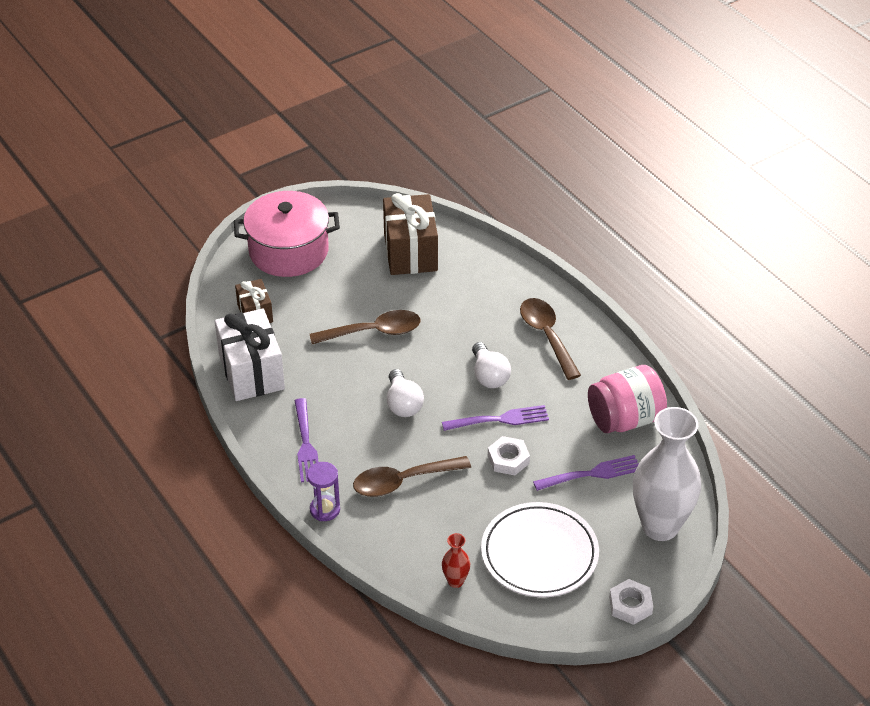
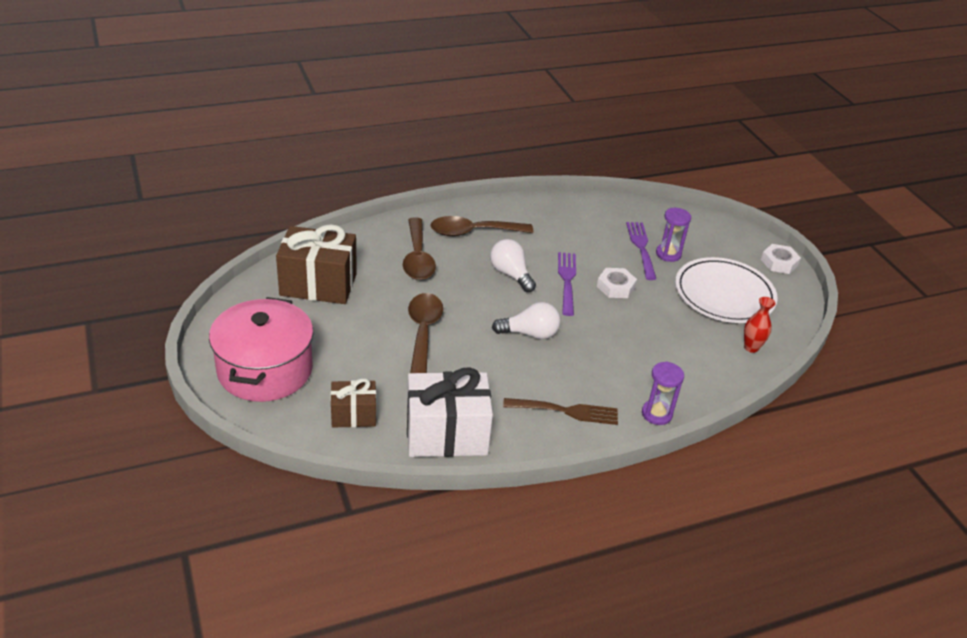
camera: 80 degrees left, 5 degrees down
(306, 444) = (566, 411): purple fork -> brown fork
(402, 481) = (629, 354): brown spoon -> brown spoon (417, 258)
(489, 376) = (510, 274): white light bulb -> white light bulb turned 120 degrees counterclockwise
(592, 499) = (668, 254): none -> purple hourglass
(625, 419) = (585, 217): pink jar -> none
(660, 526) = (701, 229): white vase -> none

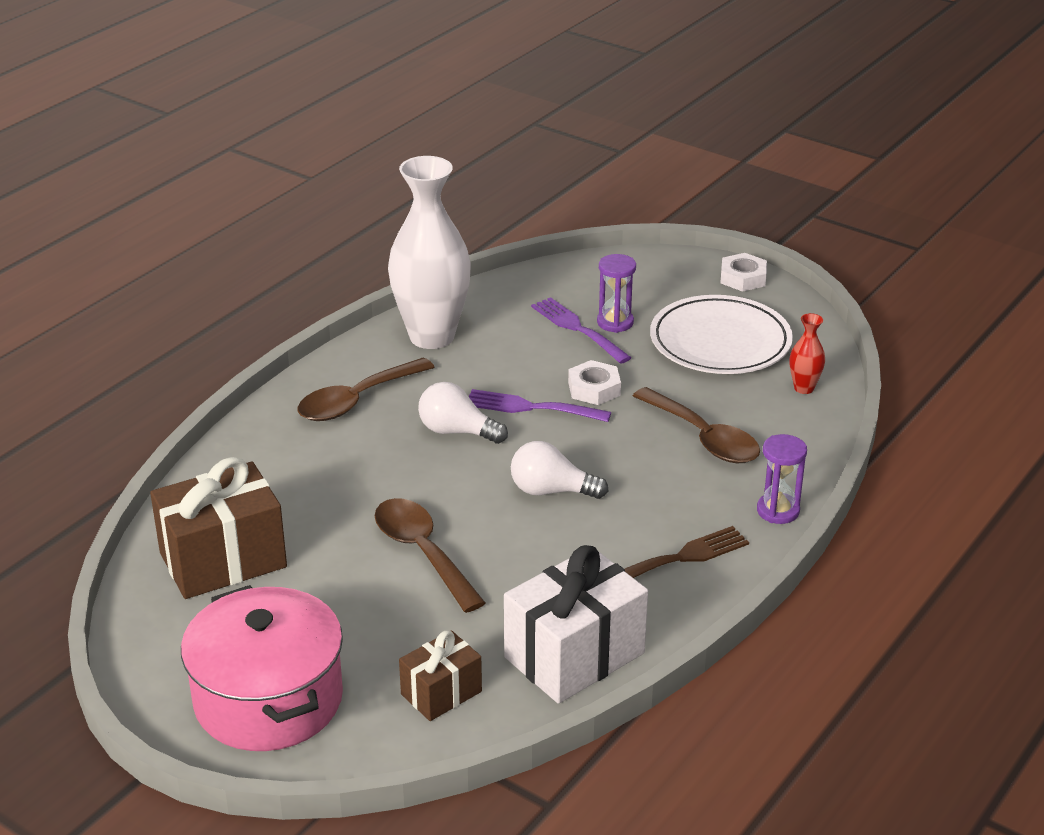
camera: 30 degrees left, 5 degrees down
(417, 258) = (319, 465): brown spoon -> brown spoon (703, 438)
(530, 334) = (551, 491): white light bulb -> white light bulb turned 135 degrees counterclockwise
(550, 215) = (432, 336): none -> white vase
(567, 280) = (531, 407): purple fork -> purple fork turned 45 degrees counterclockwise

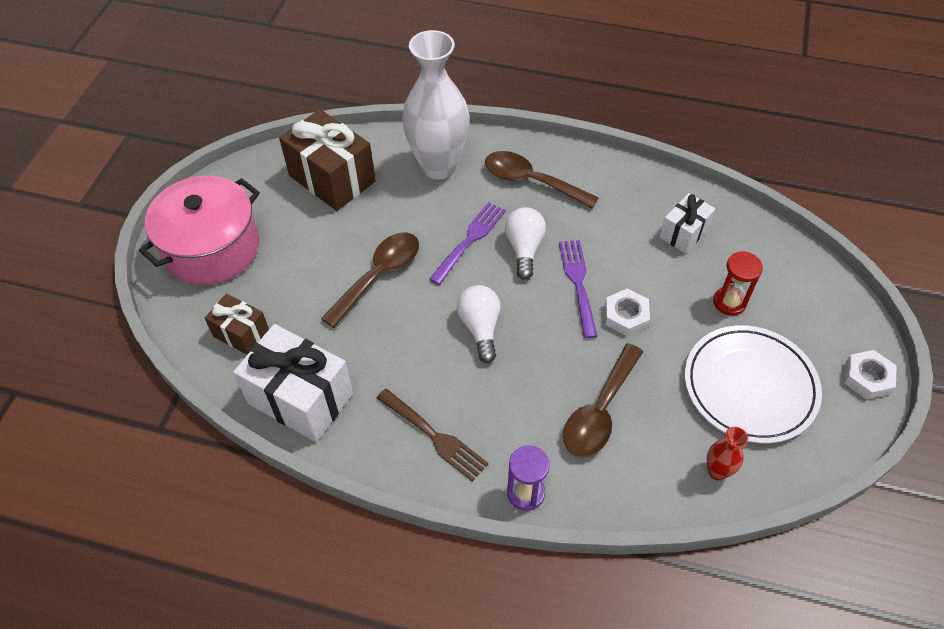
camera: 70 degrees right, 20 degrees up
(432, 336) = (634, 194): white vase -> white vase (438, 166)
(508, 322) = (683, 233): none -> white gift
(577, 329) = (703, 280): purple fork -> purple fork (470, 240)
(615, 322) = (729, 302): purple hourglass -> red hourglass

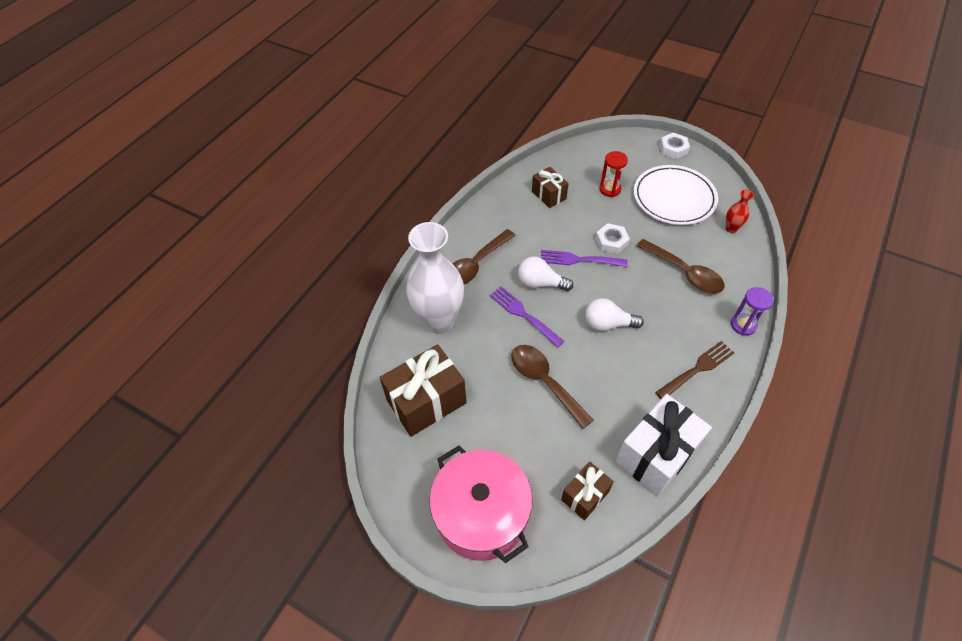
camera: 75 degrees left, 0 degrees up
(683, 233) = (548, 195): white gift -> brown gift

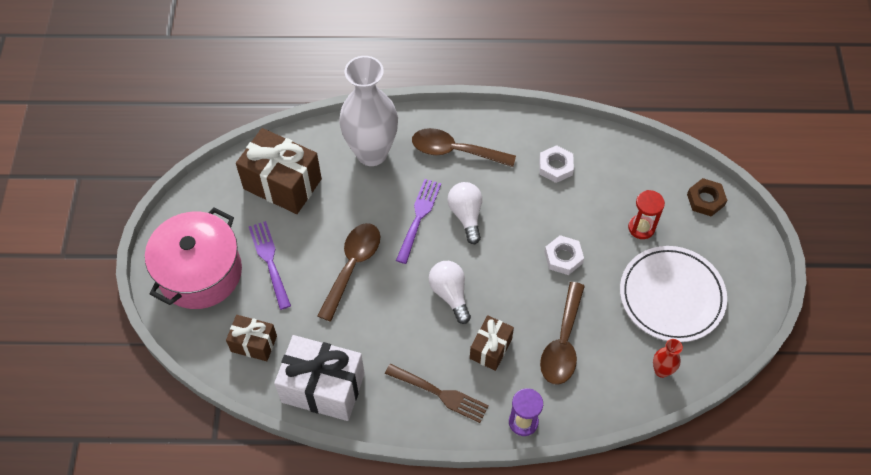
camera: 60 degrees right, 5 degrees up
(548, 195) = (592, 173): brown gift -> brown gift (490, 348)
(579, 260) = (518, 237): purple fork -> purple fork (269, 261)
(606, 149) = (705, 200): none -> brown nut
(673, 149) = (757, 269): white nut -> white nut (555, 167)

